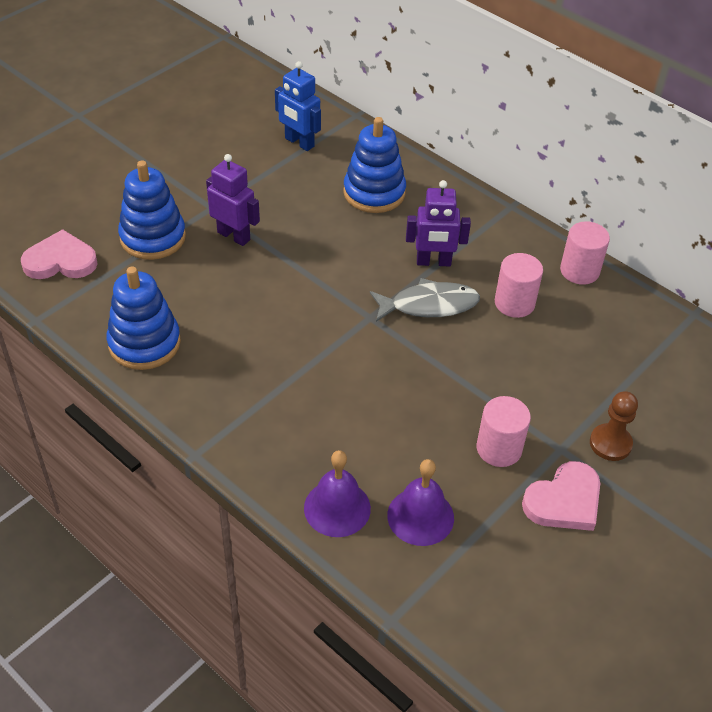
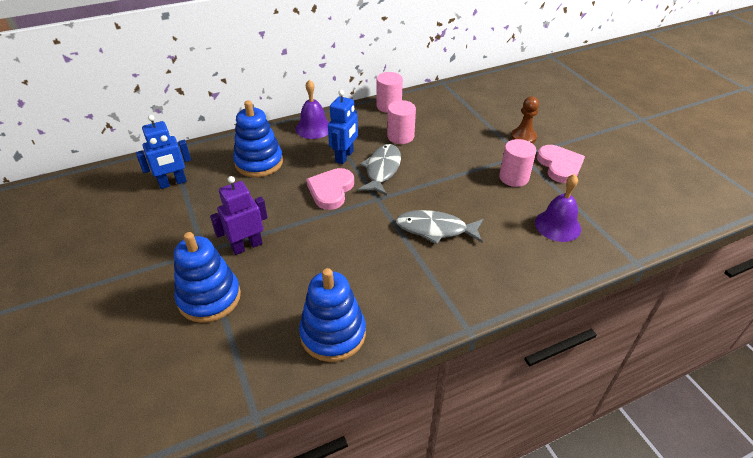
camera: 65 degrees left, 5 degrees down
(60, 261) = (188, 376): pink heart -> pink heart (331, 190)
(337, 508) = (541, 262): purple bell -> purple bell (313, 128)
(343, 387) = (435, 229): none -> grey fish
(433, 262) = (344, 156): purple robot -> blue robot

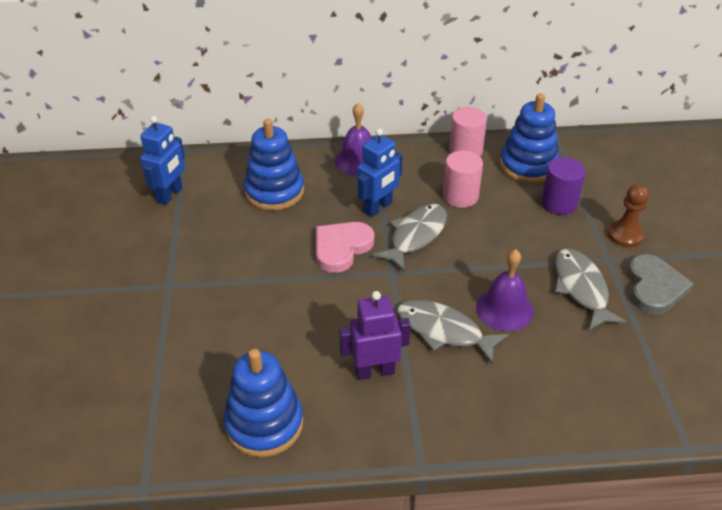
camera: 20 degrees right, 0 degrees up
(173, 183) = (170, 194): blue robot -> blue robot turned 60 degrees counterclockwise
(209, 298) = (152, 342): blue stacking toy -> blue stacking toy (528, 165)
(247, 246) = (217, 292): purple robot -> purple robot (374, 371)
(470, 127) = (559, 203): none -> purple cylinder
(513, 178) = (581, 288): pink cylinder -> grey fish
(557, 225) = (606, 369): purple bell -> purple bell (504, 309)
(559, 166) = (654, 287): pink heart -> grey heart

